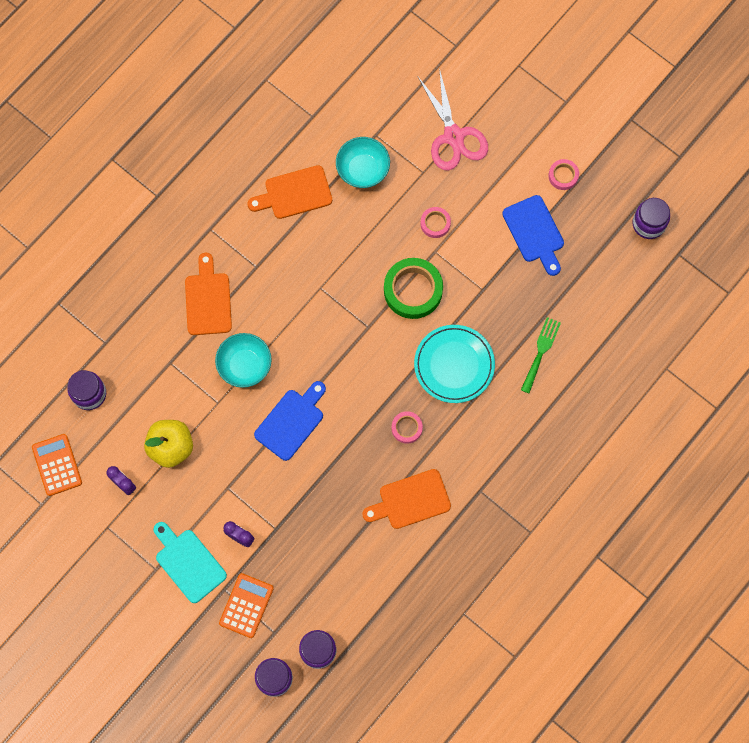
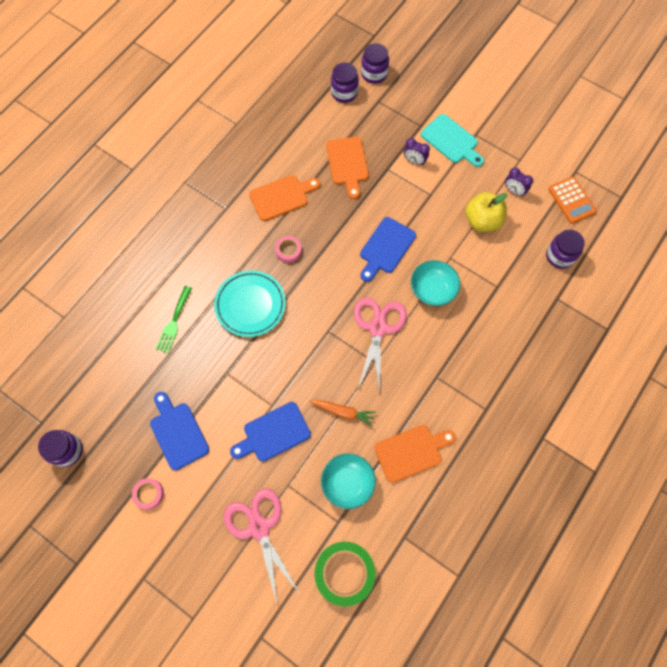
camera: 175 degrees right, 5 degrees down
(208, 300) = (475, 343): orange cutting board -> orange cutting board (347, 164)
(246, 605) = (402, 116): orange calculator -> none
(313, 326) = (377, 328): none -> pink scissors
(360, 239) = (343, 412): none -> orange carrot
(413, 290) = (290, 367): green tape -> green tape (344, 573)
(435, 223) = (273, 433): pink tape -> blue cutting board

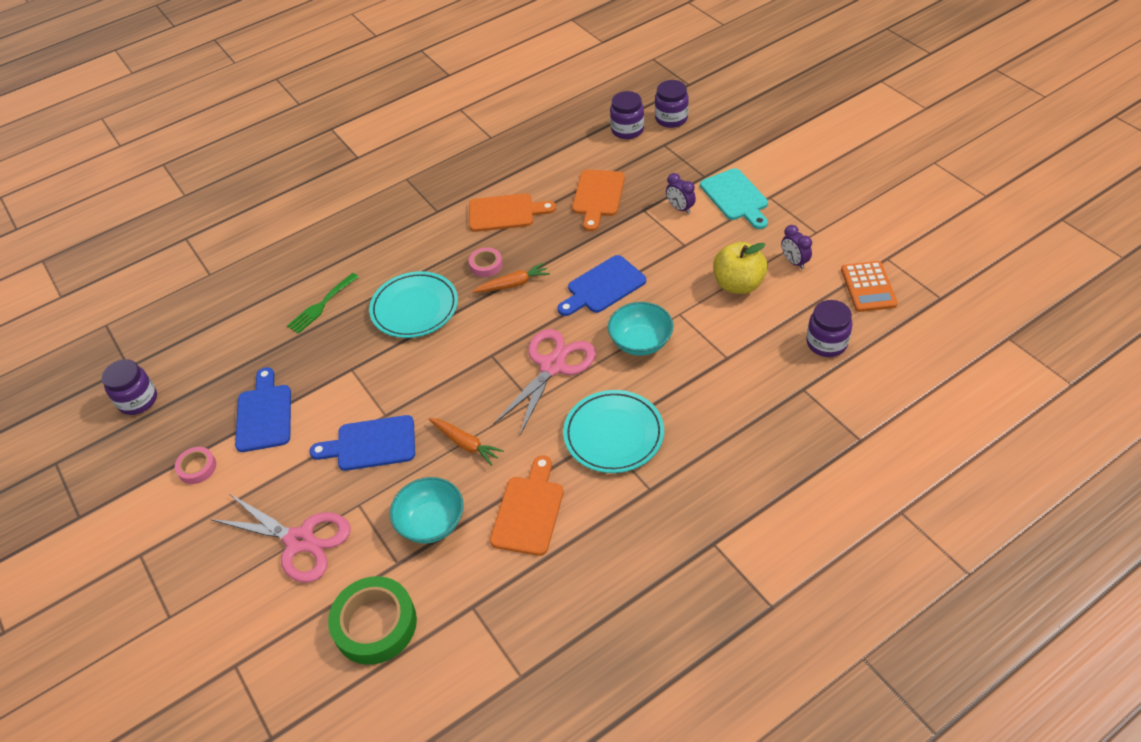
camera: 25 degrees right, 20 degrees down
(259, 528) = (300, 540): pink scissors -> pink scissors turned 120 degrees clockwise
(317, 263) = (513, 284): none -> orange carrot
(411, 452) = (529, 511): orange cutting board -> orange cutting board turned 75 degrees counterclockwise
(444, 373) = (613, 434): none -> turquoise plate

